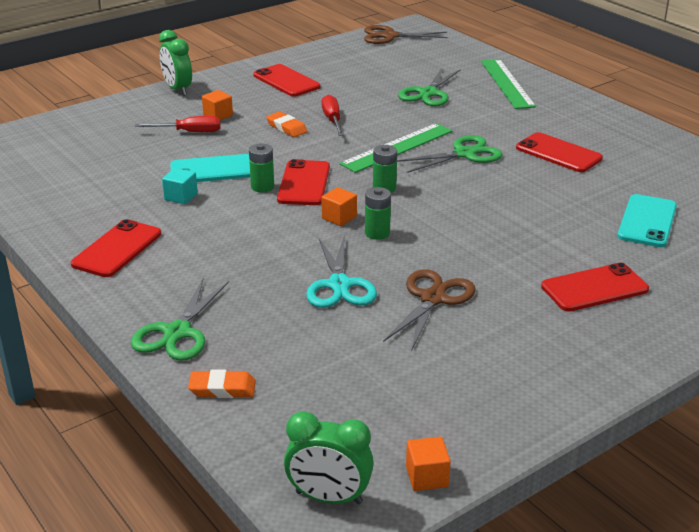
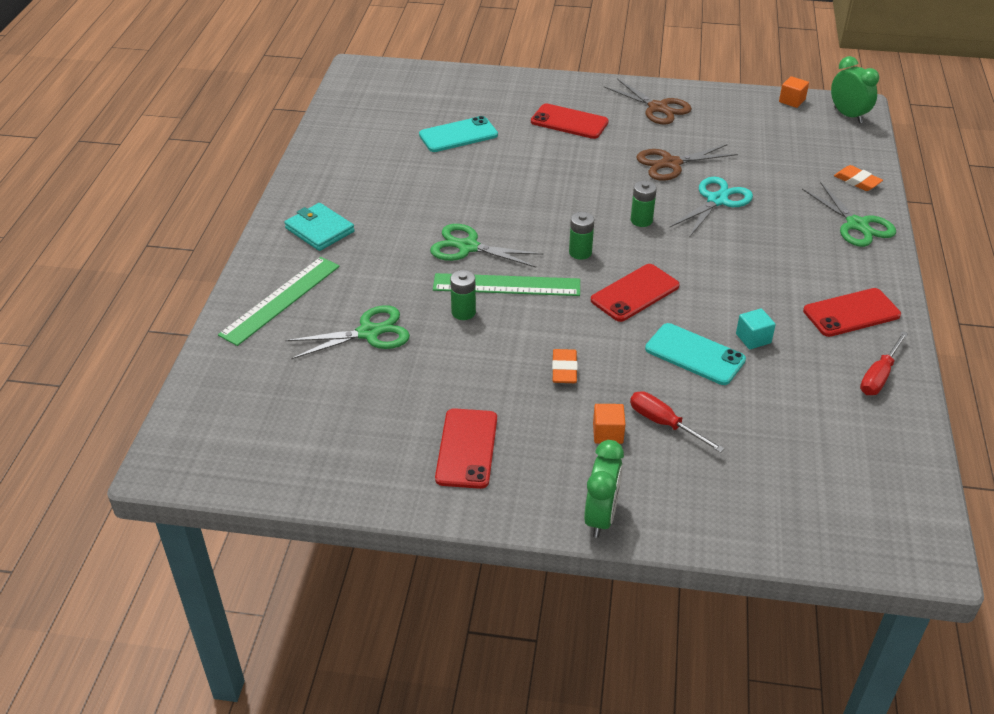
camera: 135 degrees left, 10 degrees up
(177, 332) = (857, 225): green scissors -> green scissors turned 90 degrees clockwise
(262, 187) = (673, 309): green battery -> green battery (463, 312)
(332, 120) = (509, 353): red screwdriver -> red screwdriver (879, 376)
(339, 217) = (650, 247): orange cube -> none
(390, 36) = (229, 460): brown scissors -> brown scissors (658, 108)
(558, 153) = (402, 207): red phone -> none
(572, 118) = (319, 230): none -> turquoise wallet

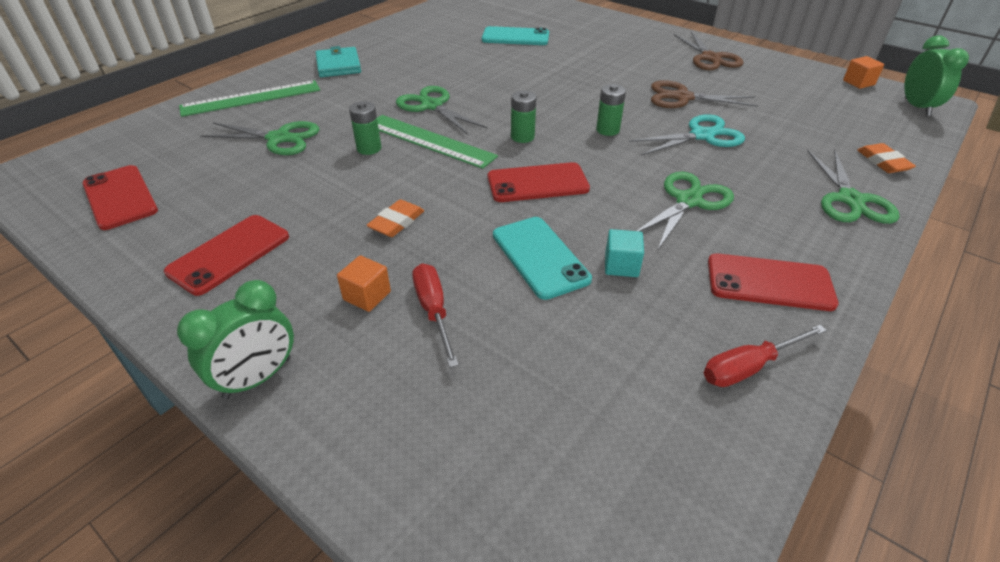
camera: 30 degrees right, 0 degrees up
(569, 122) = (618, 49): red phone -> red phone (120, 197)
(754, 267) = (688, 201): none -> green scissors

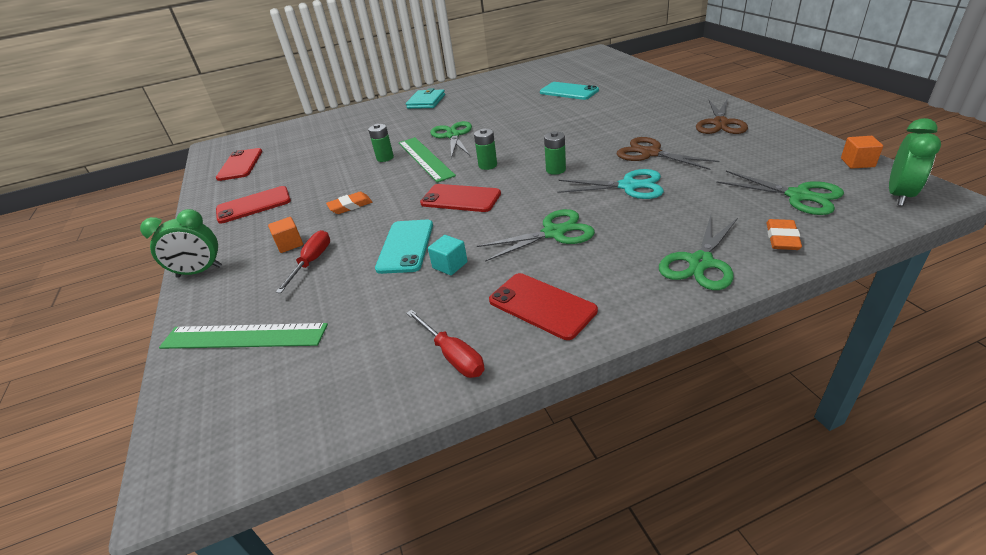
camera: 35 degrees right, 5 degrees down
(251, 98) = (356, 117): green ruler -> green ruler (243, 336)
(279, 138) = (344, 144): green scissors -> green scissors (798, 196)
(749, 367) = (452, 355): red screwdriver -> red screwdriver turned 135 degrees counterclockwise

